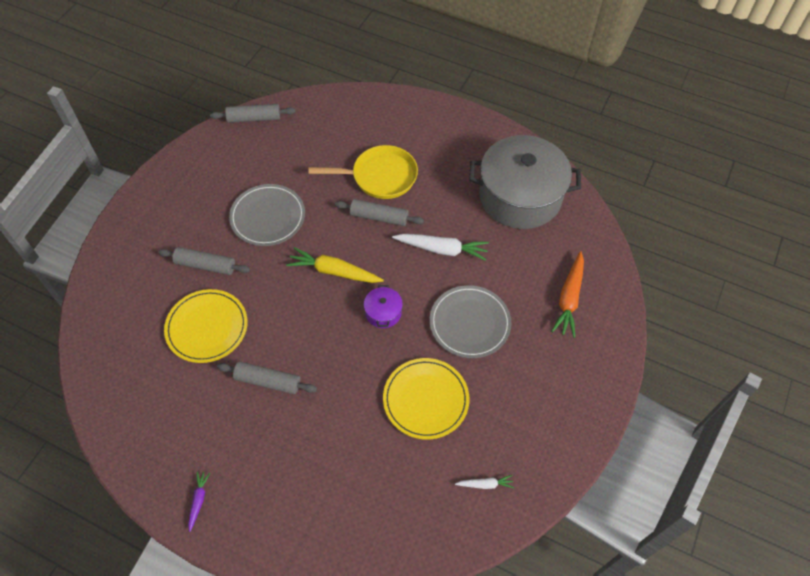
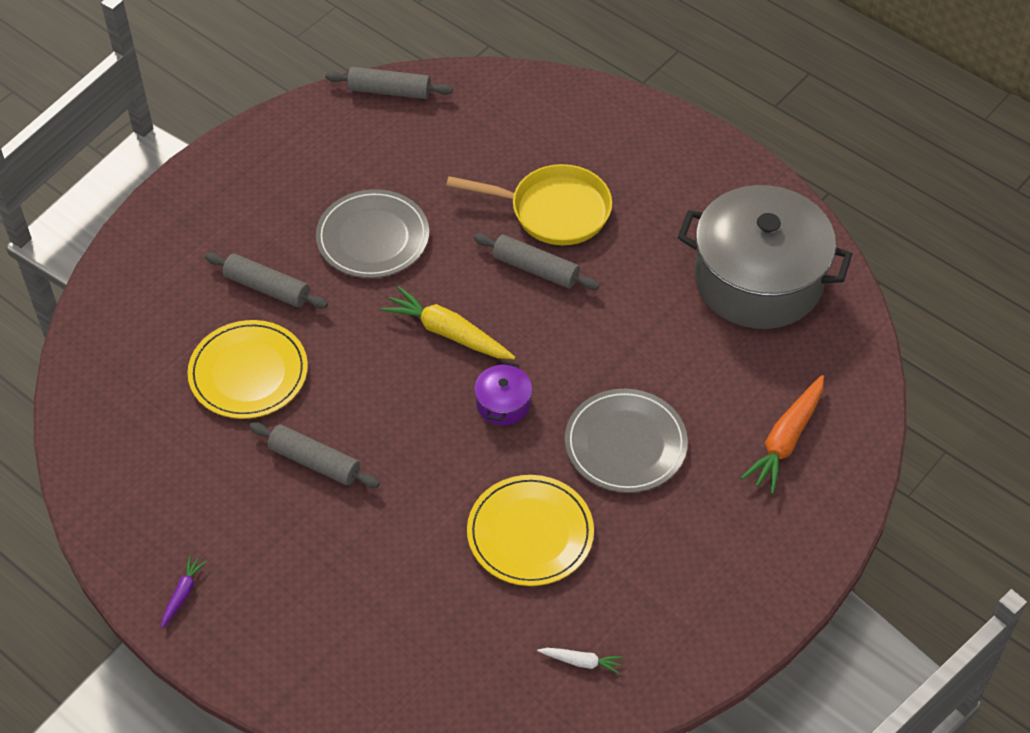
camera: 15 degrees right, 5 degrees down
(442, 249) = (615, 333): white carrot -> none

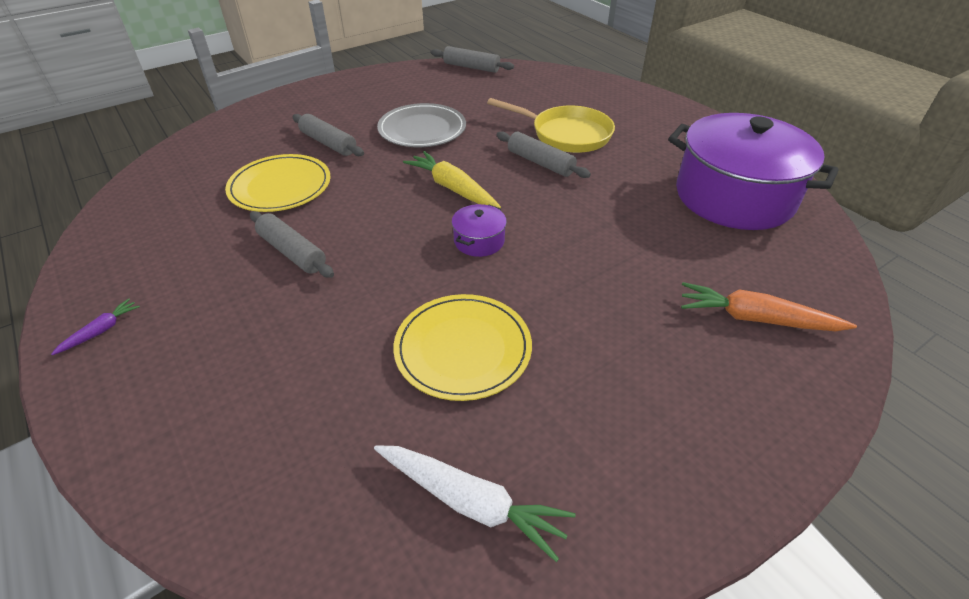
camera: 15 degrees right, 10 degrees down
(581, 662) = (471, 502): white carrot -> white carrot, size x1.94
(625, 444) = (585, 291): grey plate -> none
(758, 279) = (734, 197): grey pot -> purple pot
(786, 440) = (756, 319): orange carrot -> orange carrot turned 60 degrees clockwise

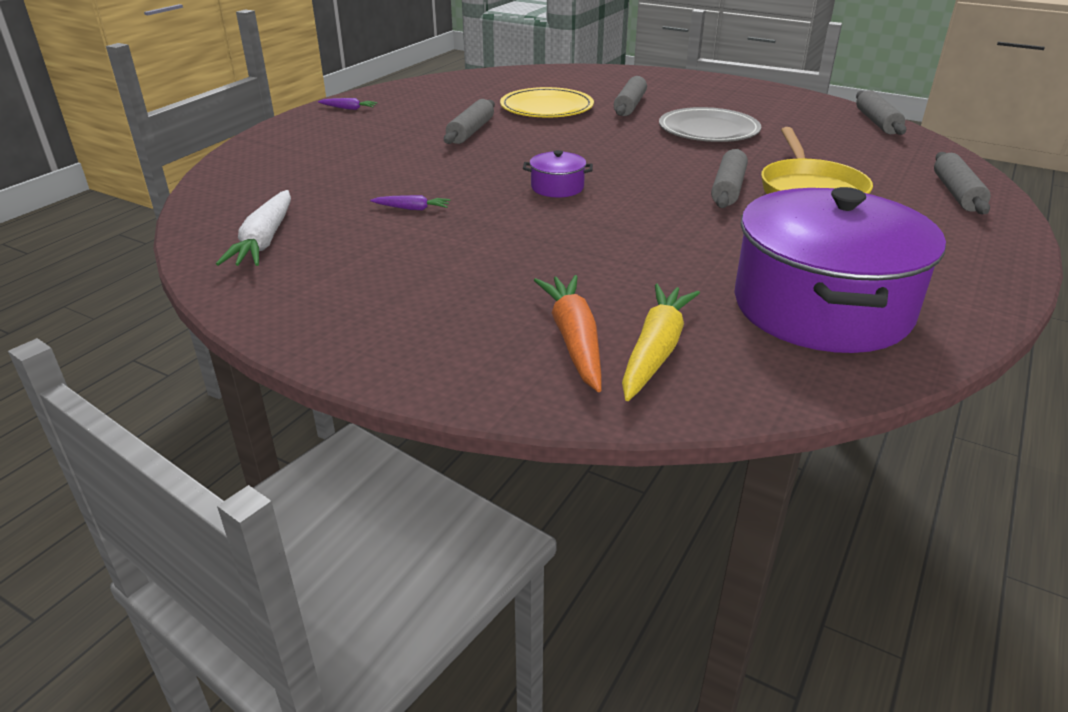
camera: 65 degrees right, 10 degrees down
(452, 188) = (625, 162): yellow carrot -> yellow carrot (655, 350)
(463, 349) = (412, 208): yellow plate -> purple carrot
(601, 91) = (956, 193): none -> grey rolling pin

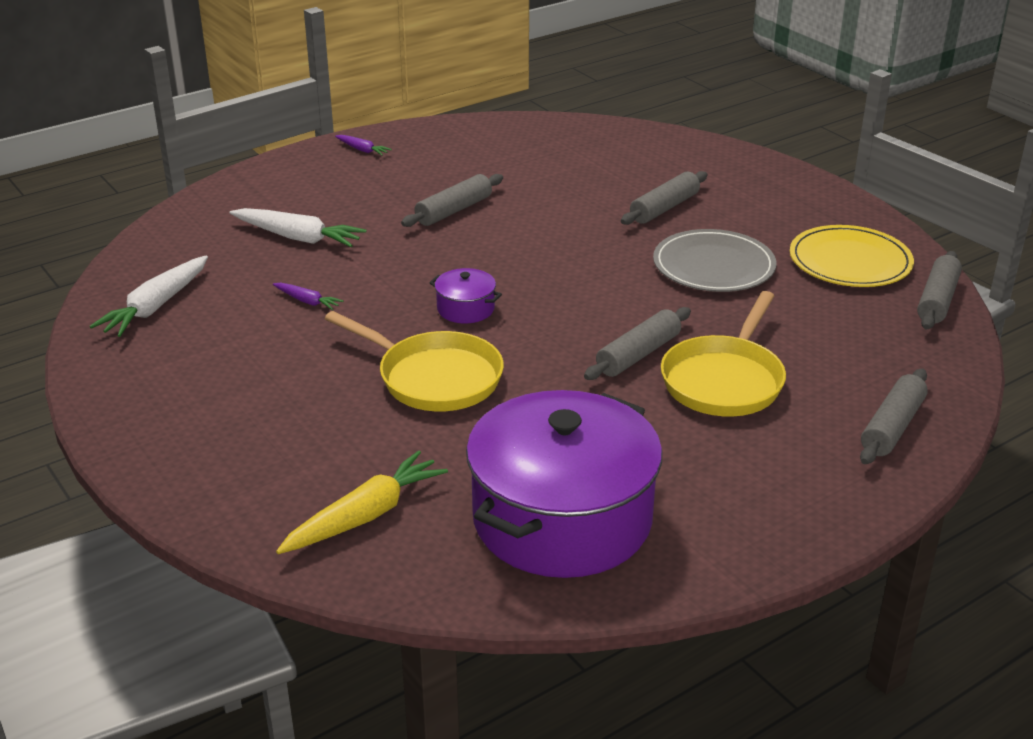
camera: 25 degrees right, 0 degrees up
(354, 169) = (298, 237): none -> white carrot
(546, 107) = (567, 191): yellow plate -> yellow plate (850, 261)
(574, 340) = (309, 484): orange carrot -> none
(588, 237) = (434, 378): none -> yellow pan

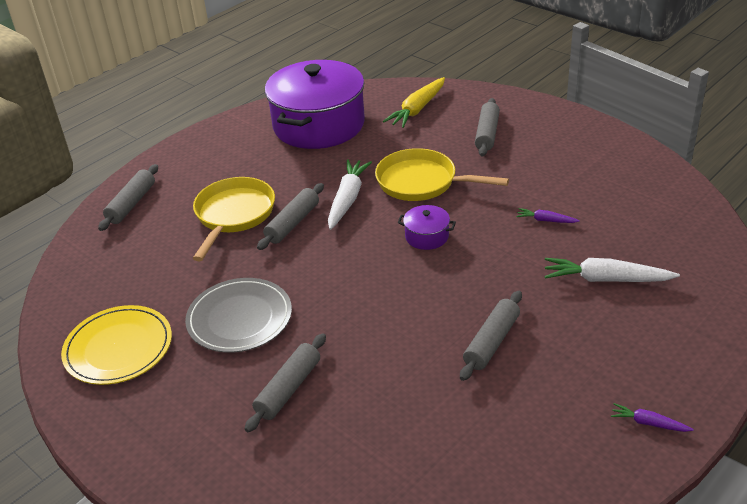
camera: 170 degrees right, 5 degrees up
(156, 306) = (648, 196): white carrot -> white carrot (347, 199)
(937, 300) = (58, 316): grey rolling pin -> grey rolling pin (487, 134)

